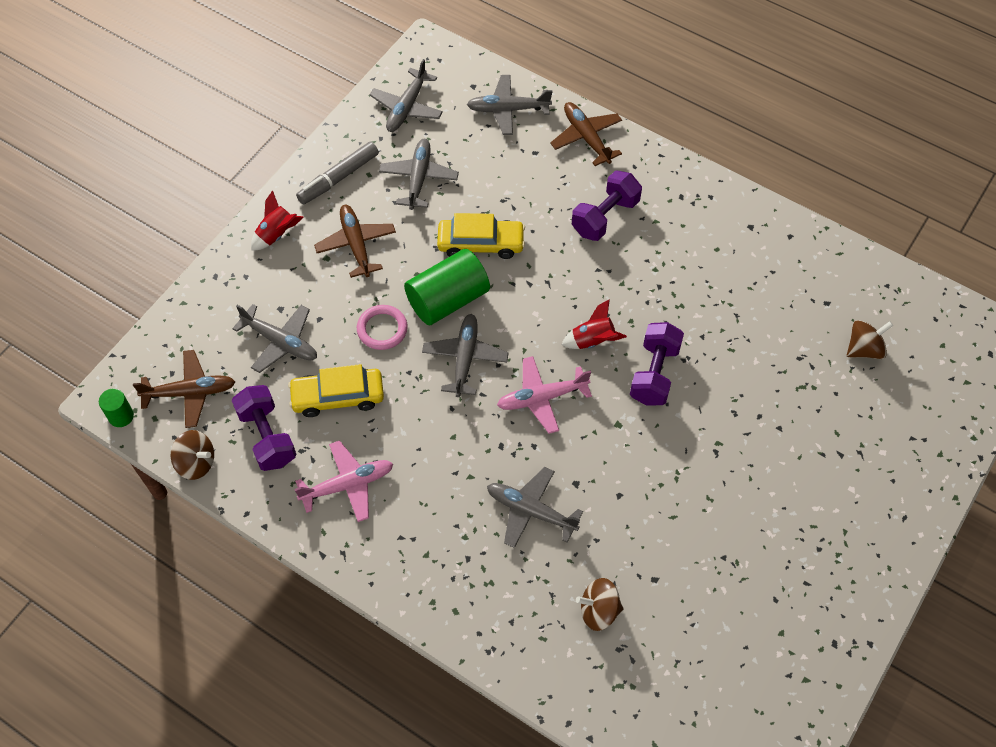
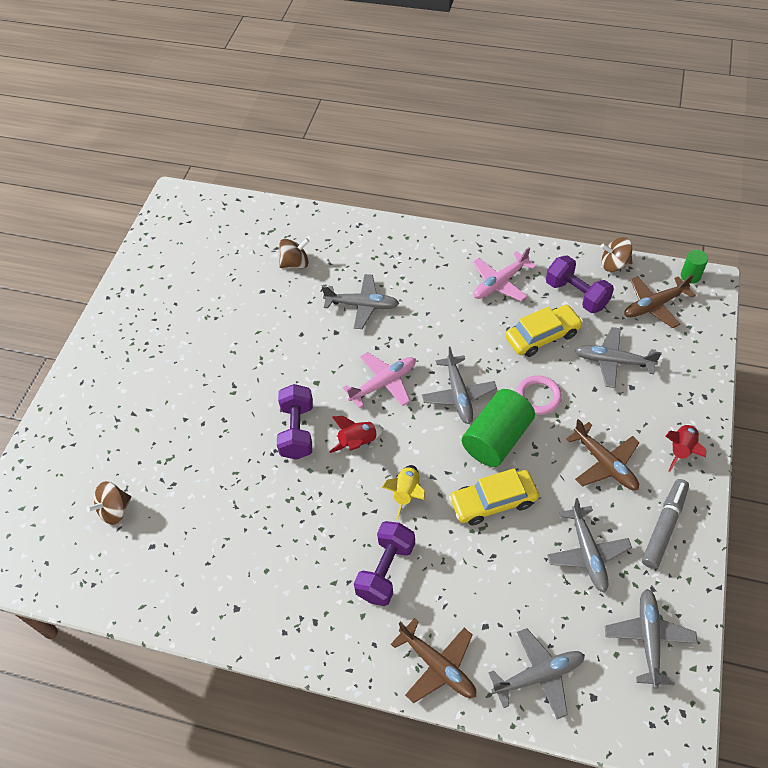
camera: 165 degrees right, 5 degrees down
(561, 275) = (406, 493): none -> yellow rocket

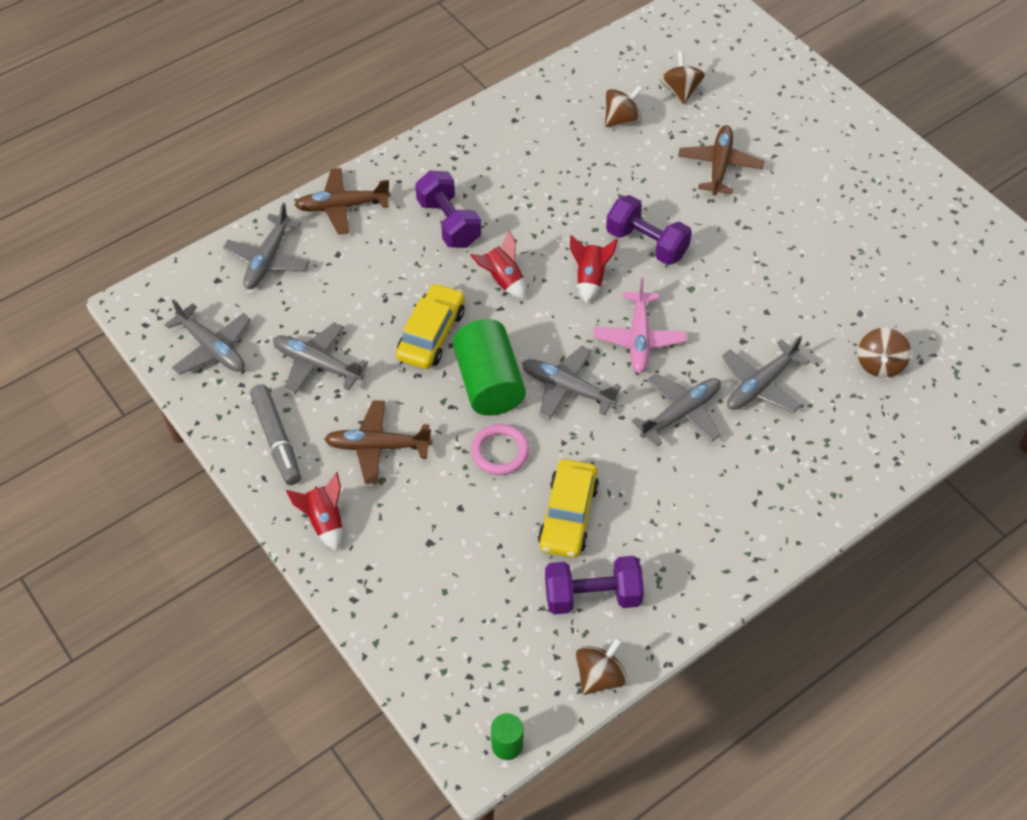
camera: 125 degrees right, 0 degrees up
(178, 529) = (622, 119): none -> brown spinning top
(406, 493) = (502, 280): yellow rocket -> red rocket
(500, 283) = (679, 534): pink plane -> none
(613, 361) = (474, 553): grey plane -> grey plane (681, 414)
(654, 305) = (504, 662): brown plane -> brown plane (719, 166)

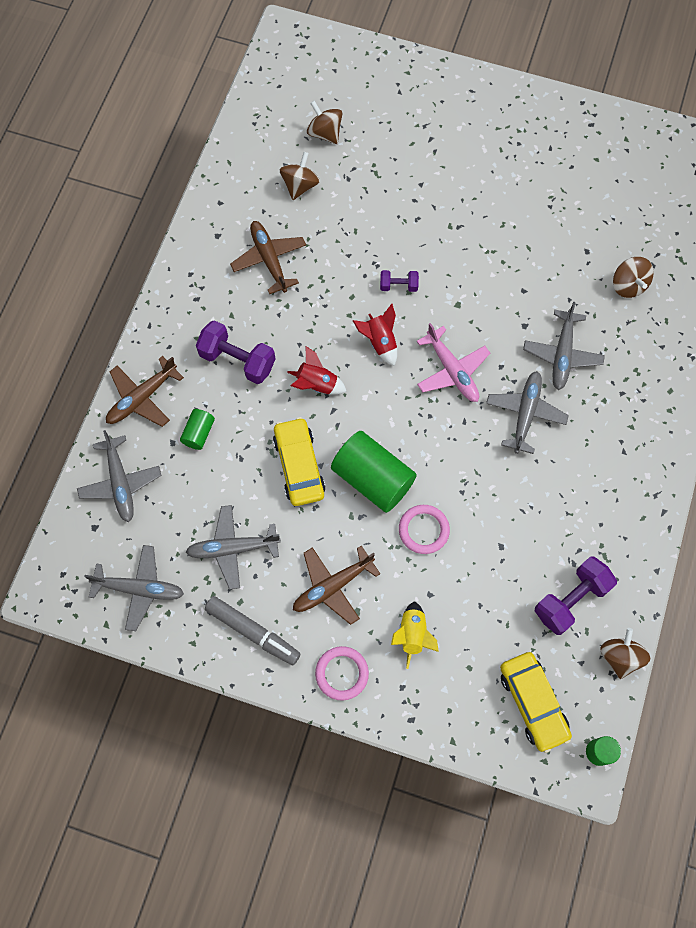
camera: 35 degrees left, 15 degrees up
(324, 521) = (342, 673): red rocket -> pink ring
(366, 259) = (199, 433): none -> green cylinder
(415, 530) = (412, 635): none -> yellow rocket
(567, 388) = (432, 446): grey plane -> none
(568, 515) = (508, 548): yellow car -> yellow car (533, 703)
(646, 243) = (398, 285): purple dumbbell -> purple dumbbell, size x0.53
(719, 166) = (402, 184): brown plane -> brown plane (269, 260)

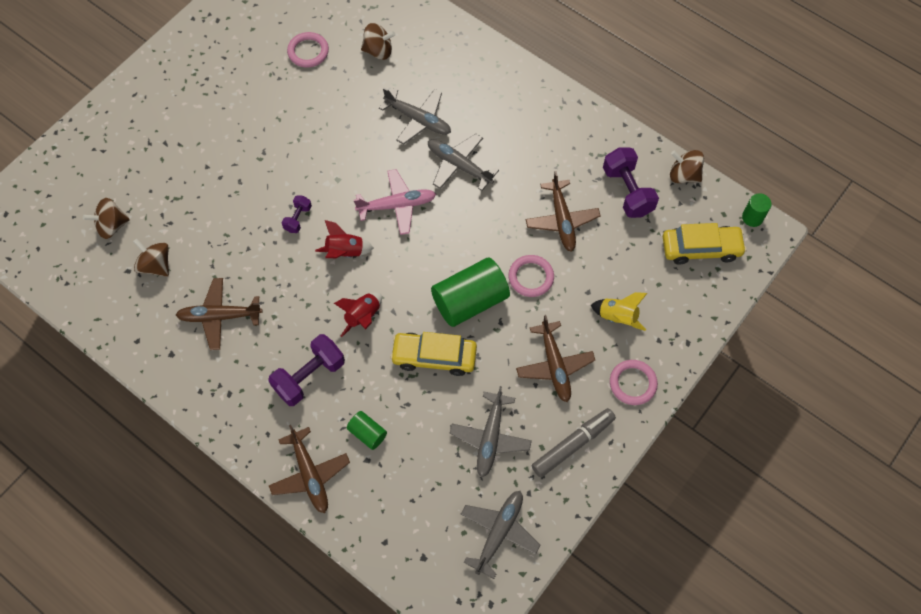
camera: 70 degrees left, 5 degrees down
(120, 483) = (388, 520): grey plane -> none
(505, 540) = (561, 220): none -> brown plane
(594, 220) = (308, 52): none -> pink ring

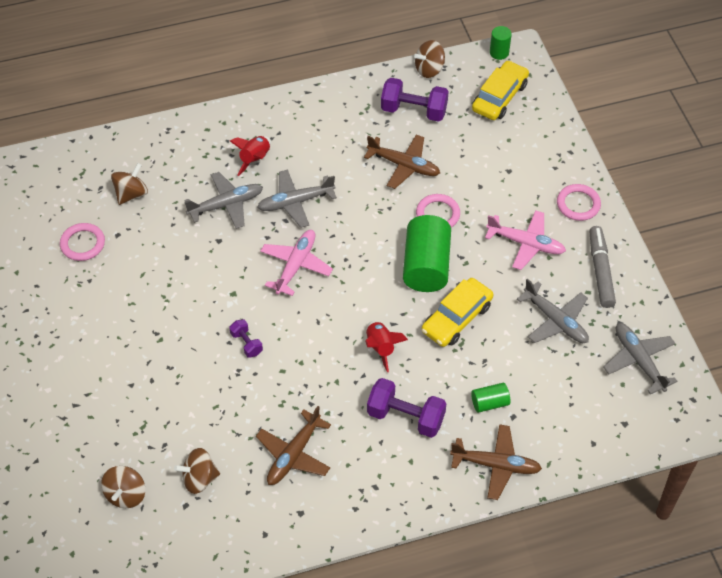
camera: 55 degrees left, 10 degrees down
(309, 376) = (405, 417): purple dumbbell -> purple dumbbell turned 60 degrees counterclockwise
(345, 252) = (309, 327): red rocket -> red rocket (255, 159)
(554, 365) = (525, 244): brown plane -> pink plane
(617, 317) = (516, 180): yellow rocket -> none

